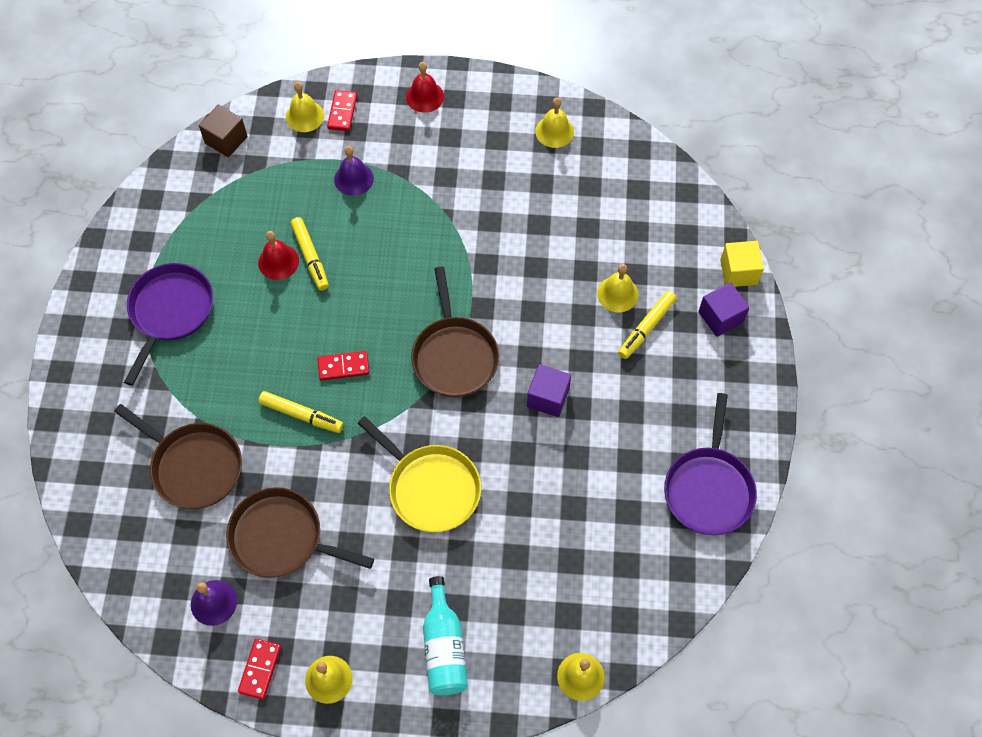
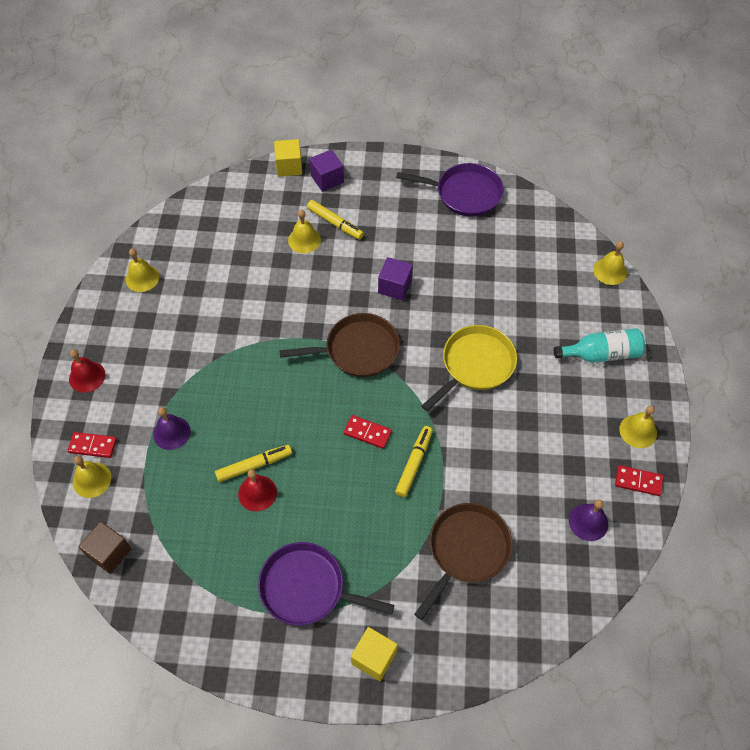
camera: 90 degrees left, 5 degrees down
(91, 374) = (374, 658): none -> yellow cube
(281, 538) = (526, 473): brown pan -> none
(343, 367) = (367, 433): red domino -> red domino turned 60 degrees counterclockwise

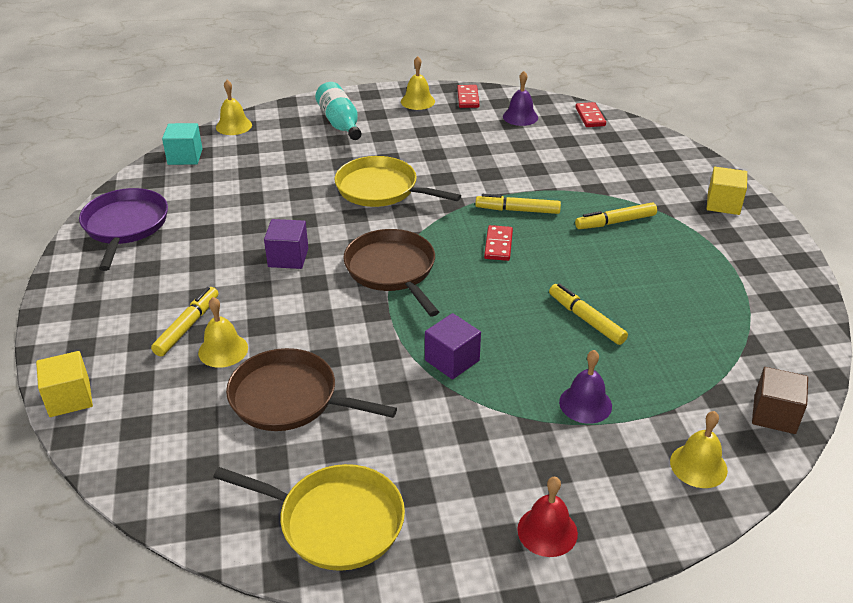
camera: 105 degrees left, 20 degrees down
(93, 446) = (651, 482): red domino -> red domino (590, 117)
(142, 278) = (335, 521): yellow bell -> yellow pan
(257, 493) = (617, 309): red bell -> none
(307, 588) = (693, 253): purple pan -> none
(327, 179) = (98, 351): purple cube -> purple cube (452, 360)
(373, 540) = (615, 222): none -> yellow marker
(466, 550) = (587, 170): brown pan -> brown pan (289, 398)
(560, 233) = (185, 157): none -> turquoise cube

